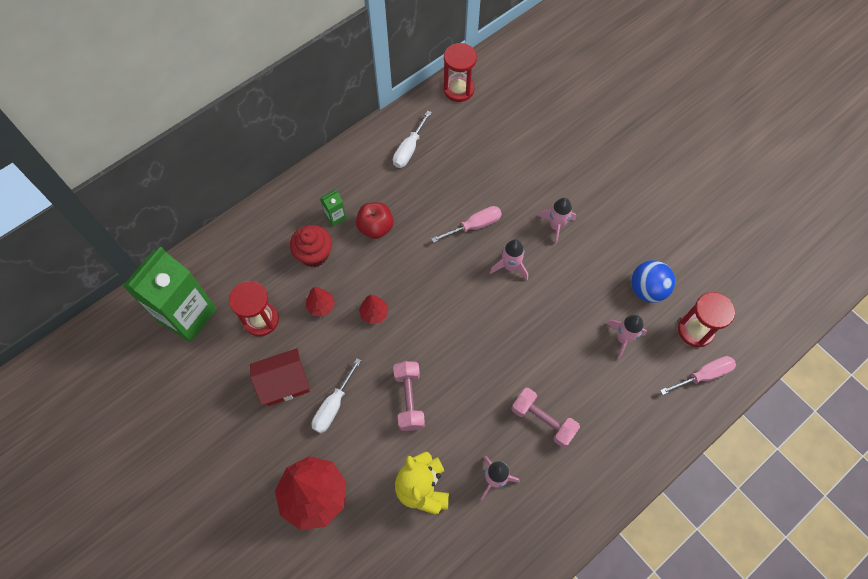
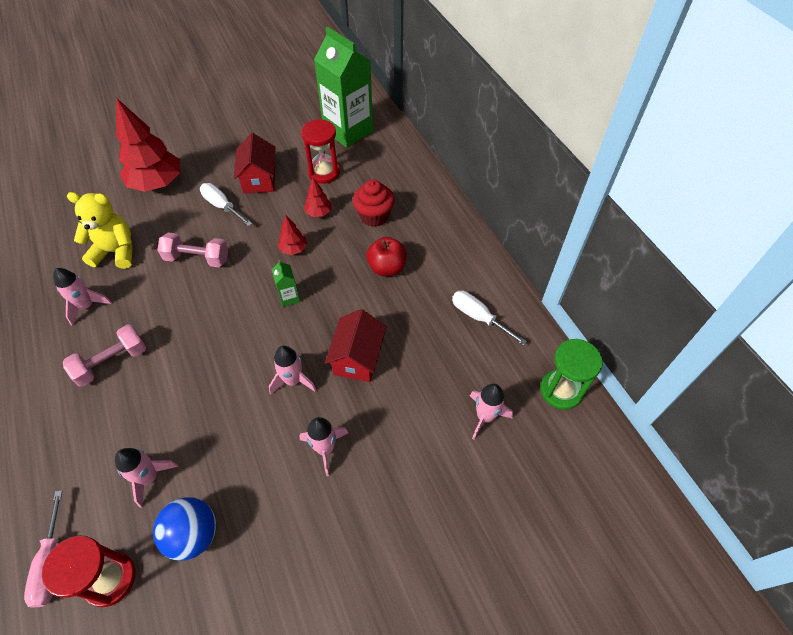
camera: 105 degrees right, 10 degrees down
(335, 217) = (410, 238): green carton -> green carton (289, 297)
(458, 89) = (561, 390): red hourglass -> green hourglass
(474, 226) = (357, 358): pink screwdriver -> red house
(495, 132) = (485, 417): none -> pink rocket

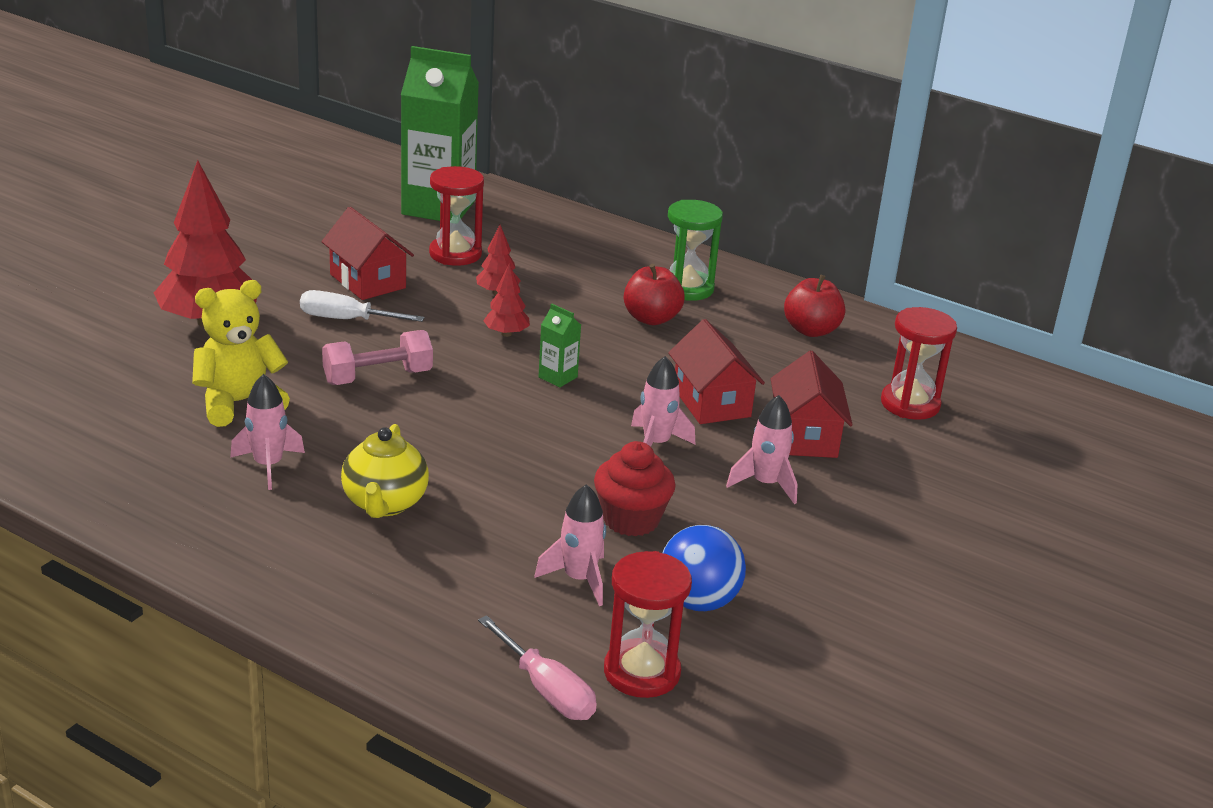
camera: 35 degrees left, 25 degrees down
(112, 362) = (384, 503): pink dumbbell -> yellow teapot
(374, 216) = (577, 278): red cupcake -> red cupcake (631, 519)
(388, 416) = (805, 436): none -> red house
(479, 317) = (811, 330): white screwdriver -> red apple
(485, 417) = (910, 404): pink rocket -> red hourglass
(561, 390) = (963, 361): green hourglass -> green hourglass (687, 288)

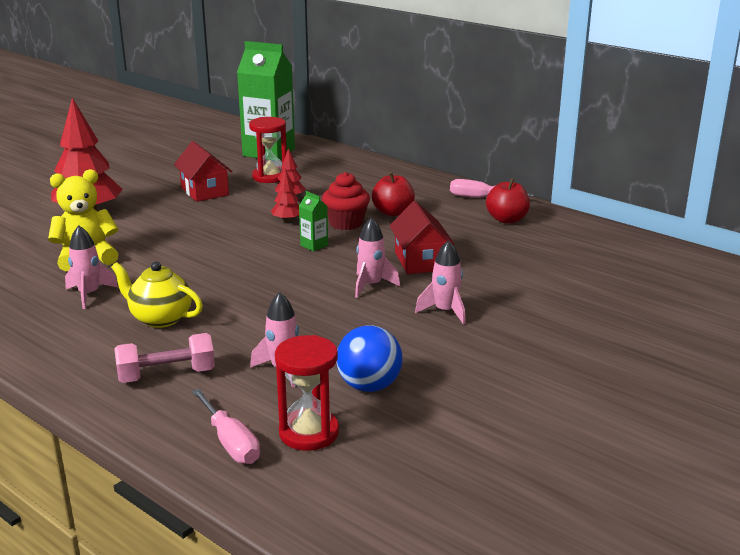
camera: 10 degrees right, 5 degrees down
(346, 320) = (181, 212): white screwdriver -> none
(378, 377) = (188, 244): pink dumbbell -> pink dumbbell (167, 375)
(384, 503) = (160, 318): yellow teapot -> yellow teapot turned 105 degrees clockwise
(631, 519) = (336, 332): red cupcake -> red cupcake (346, 223)
(687, 288) = (424, 196): green hourglass -> none
(766, 292) = (480, 198): none -> pink screwdriver
(805, 436) = (484, 282): red house -> none
(910, 404) = (569, 264): red hourglass -> none

